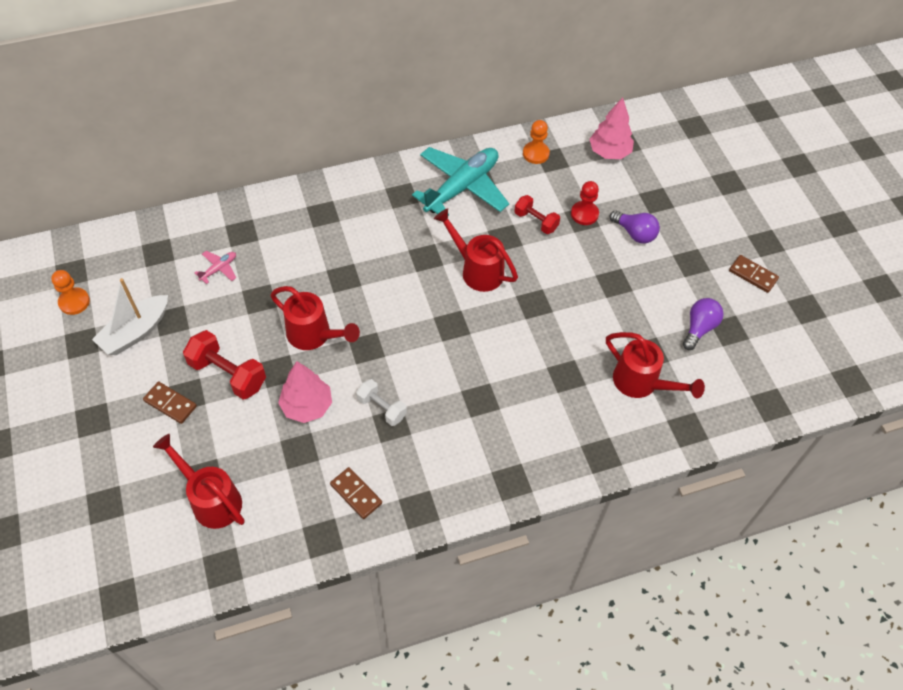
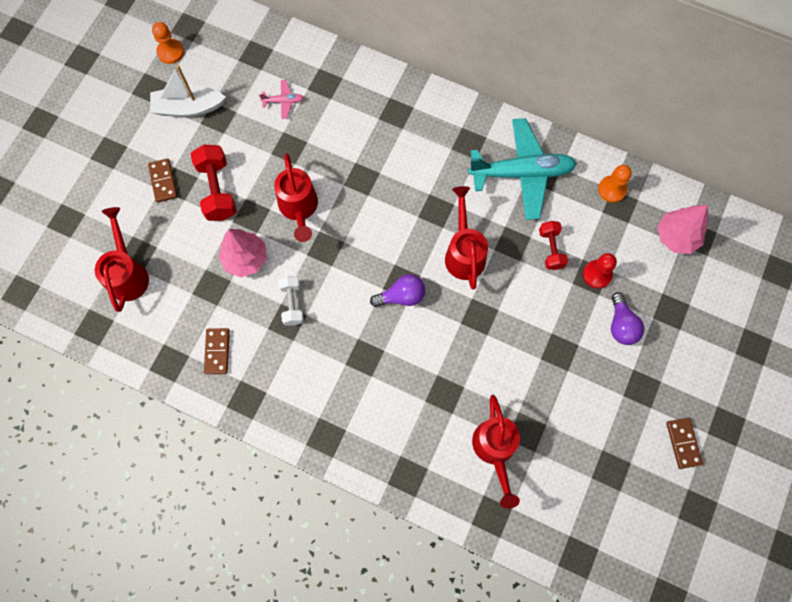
camera: 45 degrees right, 15 degrees up
(699, 328) = (588, 447): purple light bulb -> purple light bulb (401, 296)

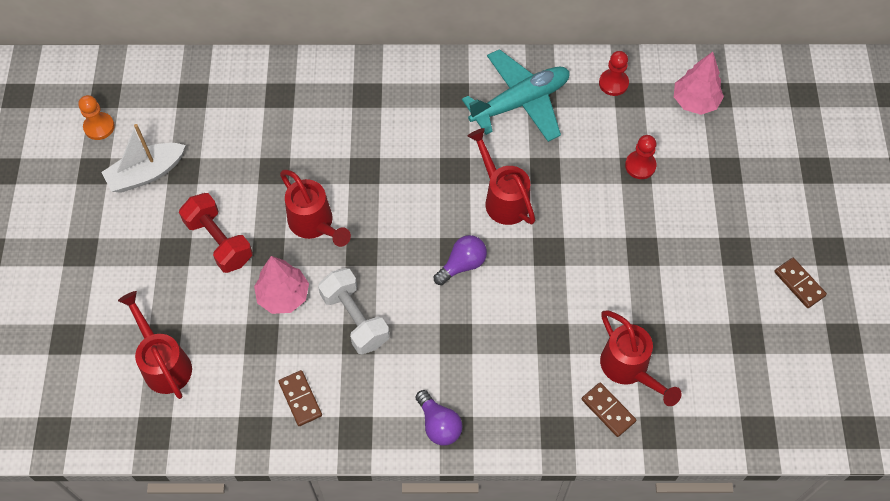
camera: 25 degrees left, 10 degrees down
(163, 181) = (156, 256): brown domino -> brown domino (608, 410)
(283, 101) = (245, 128): pink plane -> none
(292, 304) = (355, 319): white dumbbell -> white dumbbell, size x1.59
(551, 249) = (584, 160): red dumbbell -> none
(612, 189) = (613, 83): orange pawn -> red pawn
(621, 325) = (686, 202): purple light bulb -> purple light bulb (439, 424)

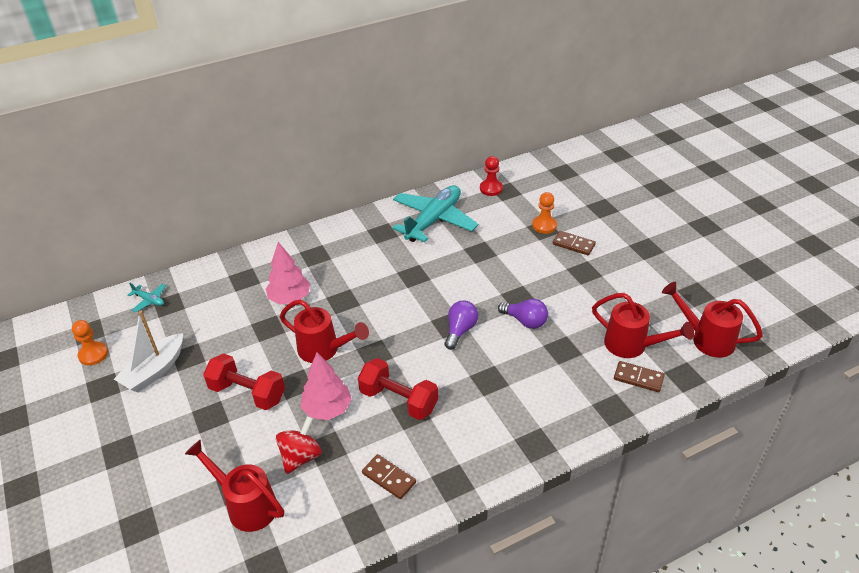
camera: 25 degrees left, 20 degrees down
(176, 81) = (149, 300): none -> turquoise plane
(234, 337) = (301, 457): none -> red spinning top
(355, 319) = (398, 400): white dumbbell -> red dumbbell
(439, 424) = (518, 445): purple light bulb -> purple light bulb (525, 321)
(503, 198) = (461, 279): red watering can -> red watering can (706, 339)
(640, 166) = (544, 225): red pawn -> orange pawn
(695, 101) = (552, 180): pink tree -> pink tree (290, 298)
(799, 284) = (702, 250): brown domino -> brown domino (573, 244)

